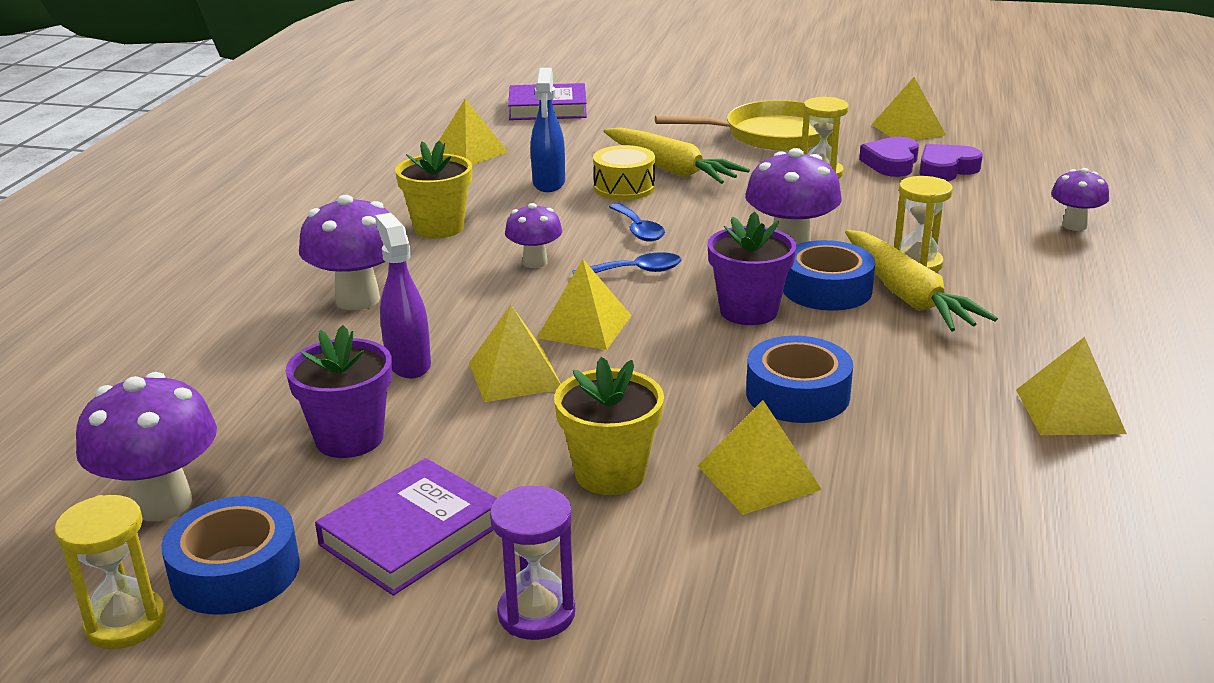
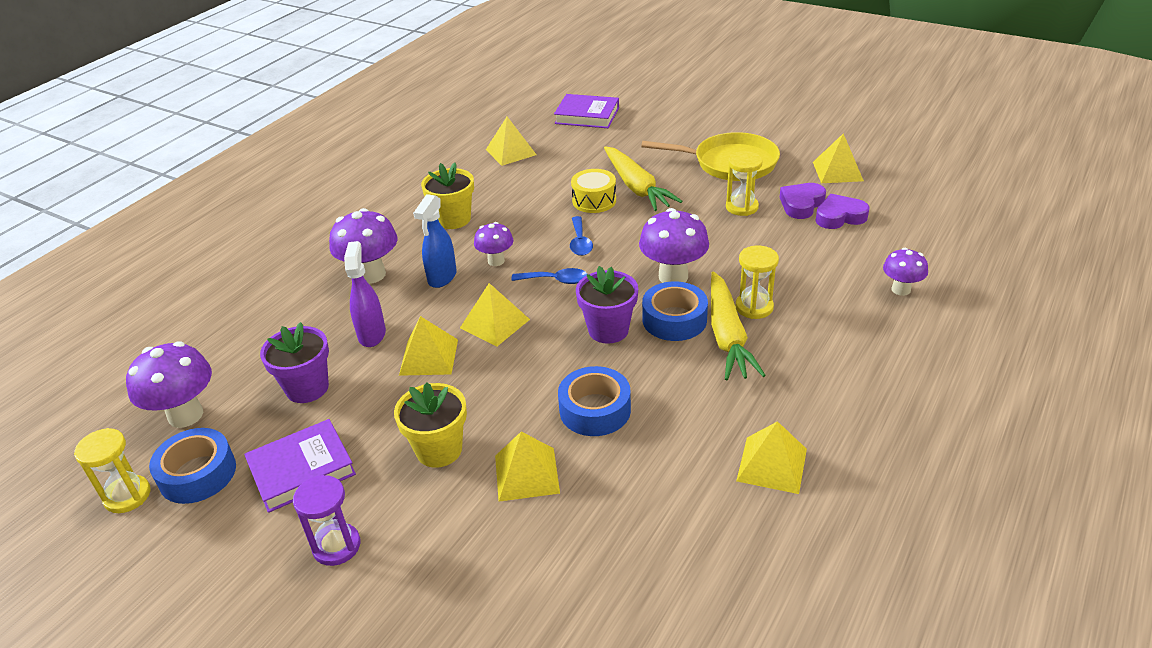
camera: 20 degrees right, 10 degrees up
(549, 184) = (546, 189): blue spray bottle -> blue spray bottle (442, 277)

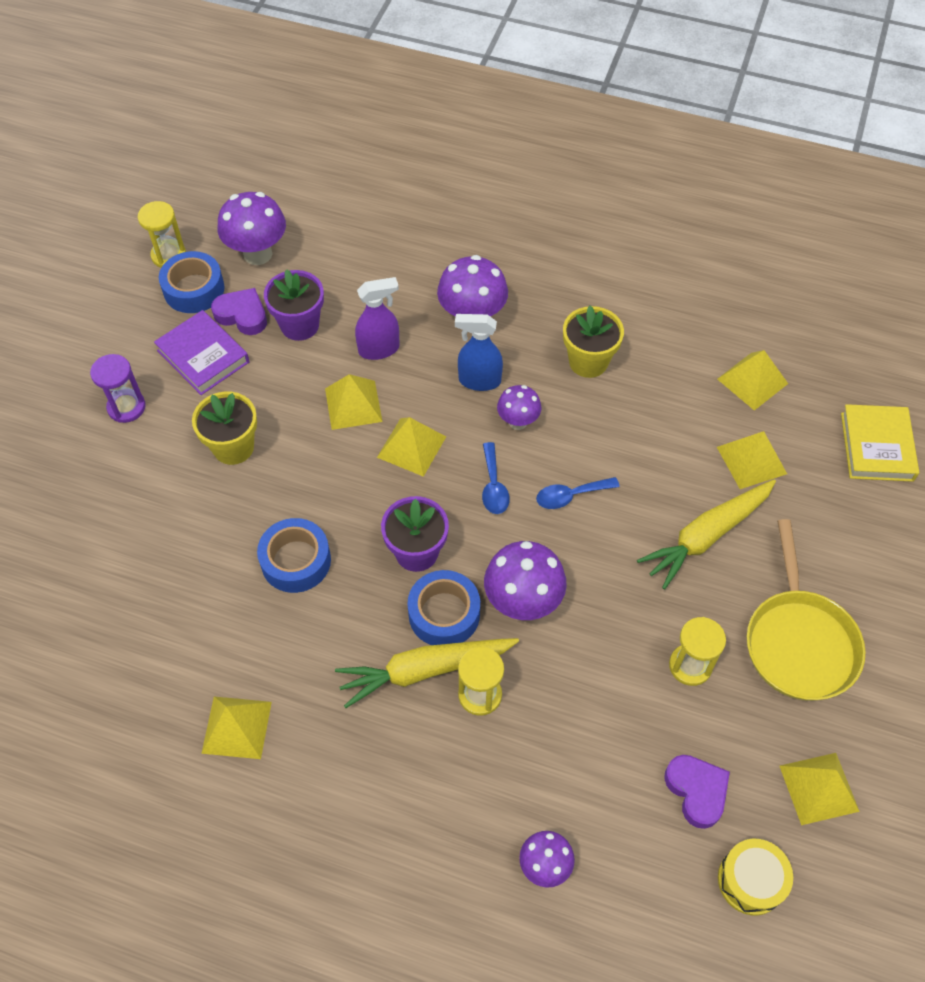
camera: 75 degrees right, 20 degrees up
(526, 474) = (210, 521): yellow pyramid -> yellow pyramid (751, 460)
(587, 115) = (876, 446): purple book -> yellow book
(594, 201) = (662, 494): yellow drum -> yellow drum (751, 880)
(801, 204) = (715, 740): purple heart -> purple heart (242, 315)

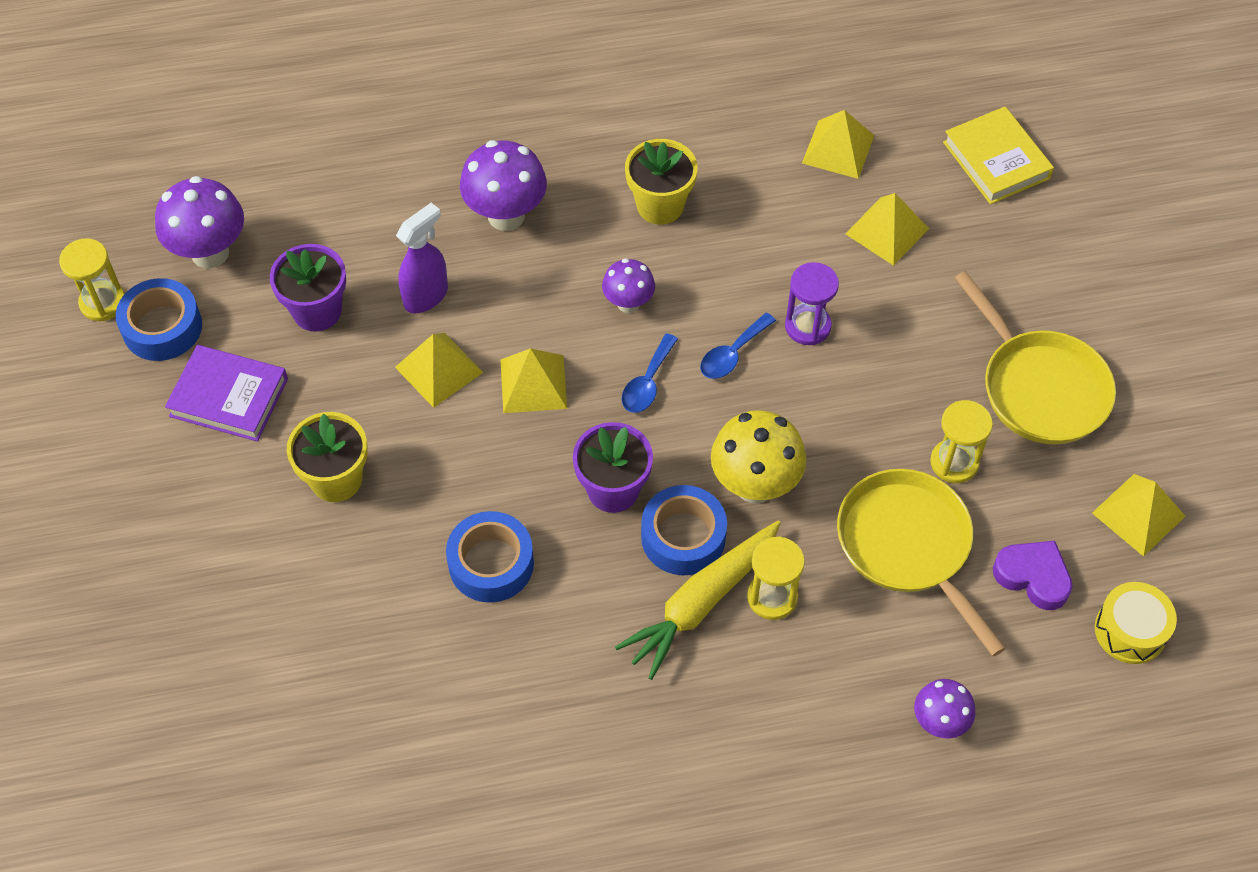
camera: 30 degrees left, 0 degrees up
(126, 407) = (179, 496): purple hourglass -> purple hourglass (807, 326)
(236, 727) = (546, 761): yellow pyramid -> none
(242, 315) = (242, 330): purple heart -> none
(479, 380) = (558, 279): blue spray bottle -> none
(493, 486) = (647, 383): blue spoon -> blue spoon turned 60 degrees clockwise
(522, 603) = (755, 485): purple mushroom -> yellow mushroom
(611, 713) = (908, 547): none -> yellow pan
(706, 536) = (891, 328): yellow carrot -> none

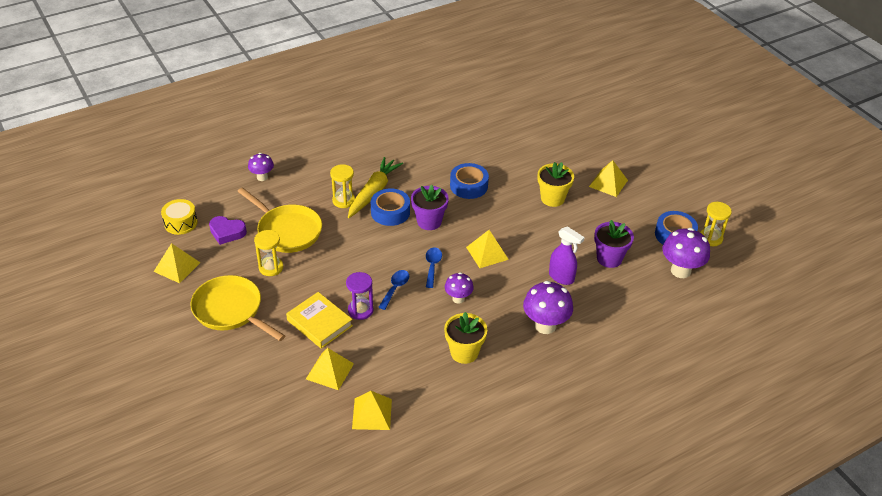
camera: 160 degrees right, 15 degrees down
(229, 397) = (621, 216): purple book -> none
(426, 296) = (561, 277): purple spray bottle -> purple spray bottle turned 75 degrees counterclockwise
(438, 369) = (535, 248): yellow pyramid -> yellow pyramid (608, 183)
(755, 485) = (365, 237): yellow mushroom -> none
(996, 160) = (270, 432): yellow book -> yellow book (319, 323)

